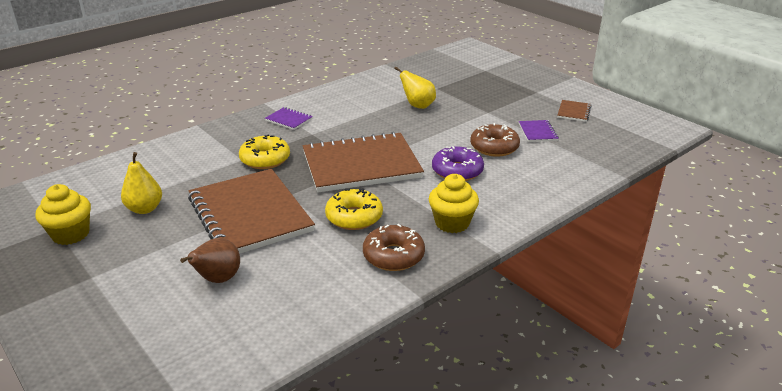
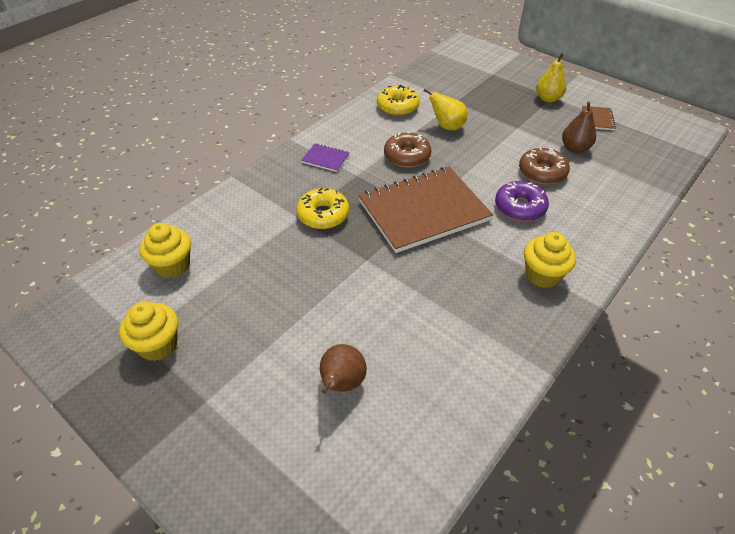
camera: 10 degrees left, 15 degrees up
(112, 182) = (173, 265): none -> yellow cupcake
(145, 209) = (224, 298): yellow pear -> yellow pear (548, 99)
(250, 214) = (338, 291): brown notebook -> none
(354, 217) = (445, 280): yellow donut -> yellow donut (397, 107)
(393, 256) = (504, 325): brown donut -> brown donut (407, 156)
(538, 132) = (575, 148): purple notebook -> brown pear

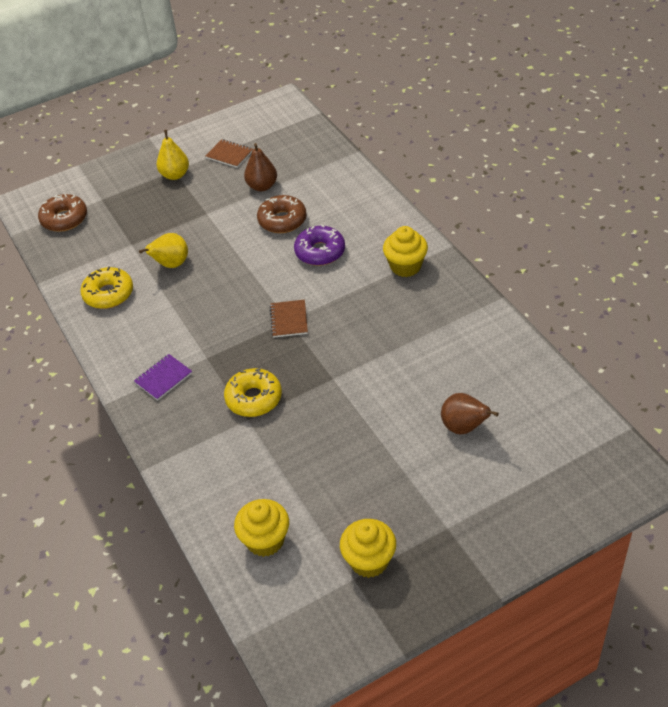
camera: 65 degrees left, 0 degrees up
(407, 156) = (200, 309): brown donut -> brown donut (64, 219)
(423, 211) = (289, 320): brown notebook -> brown notebook, size x0.40

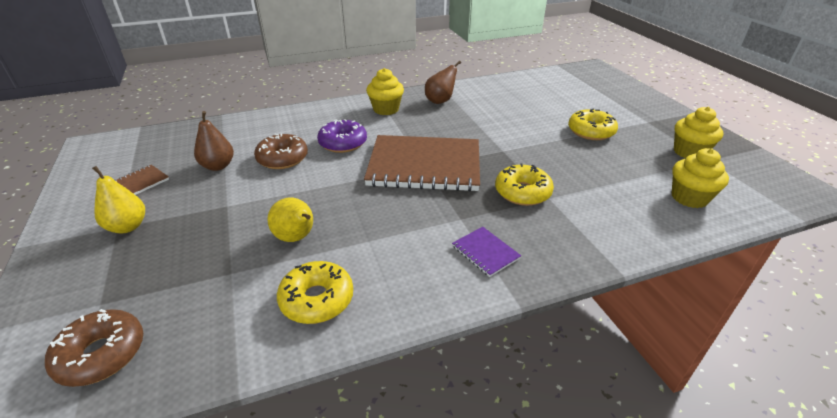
camera: 85 degrees left, 10 degrees down
(289, 320) = (424, 166): brown notebook -> brown notebook, size x2.47
(400, 461) = (591, 131): none -> yellow donut
(464, 427) = (557, 107): brown pear -> brown pear (440, 101)

